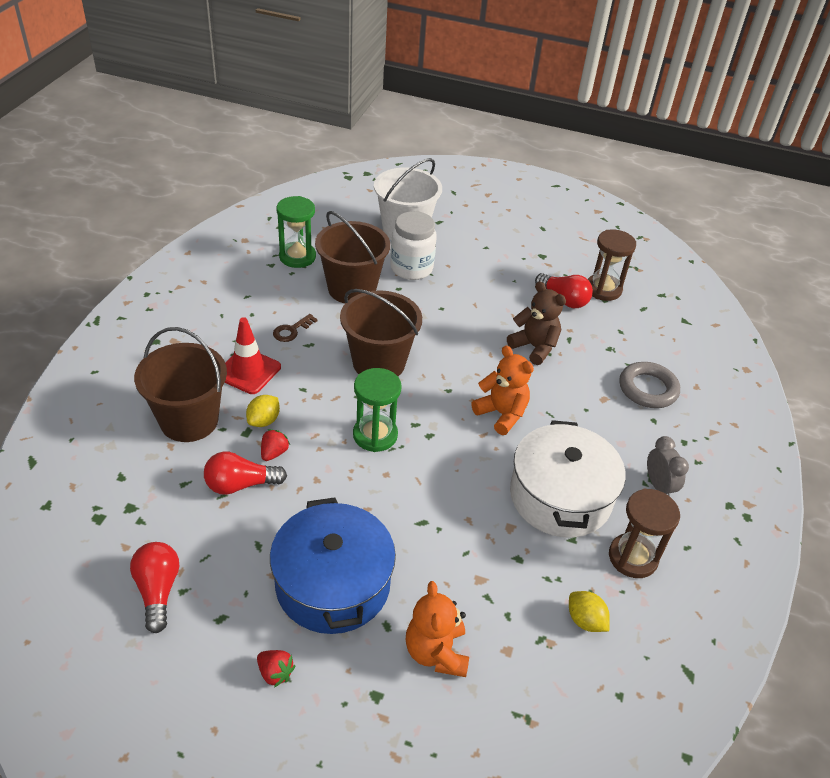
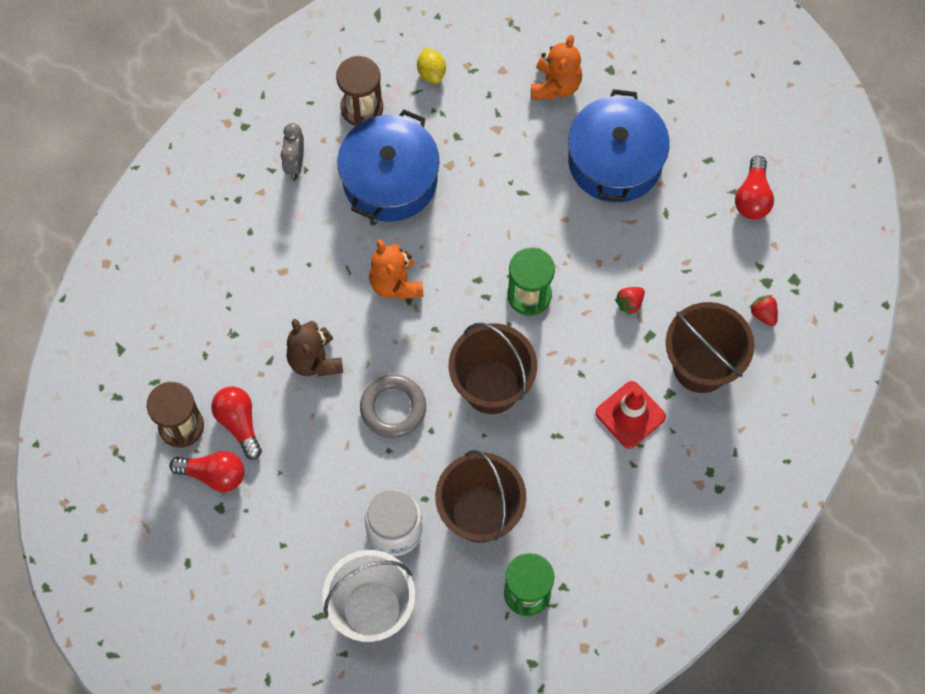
camera: 155 degrees left, 25 degrees up
(240, 484) = (667, 277): red light bulb -> red light bulb (214, 474)
(264, 421) = (630, 344): yellow lemon -> none
(275, 673) = (677, 107): red strawberry -> red strawberry (763, 314)
(292, 330) = (569, 462): brown key -> none
(560, 496) = (390, 180): white pot -> blue pot
(648, 389) = (229, 269): grey ring -> grey ring (393, 408)

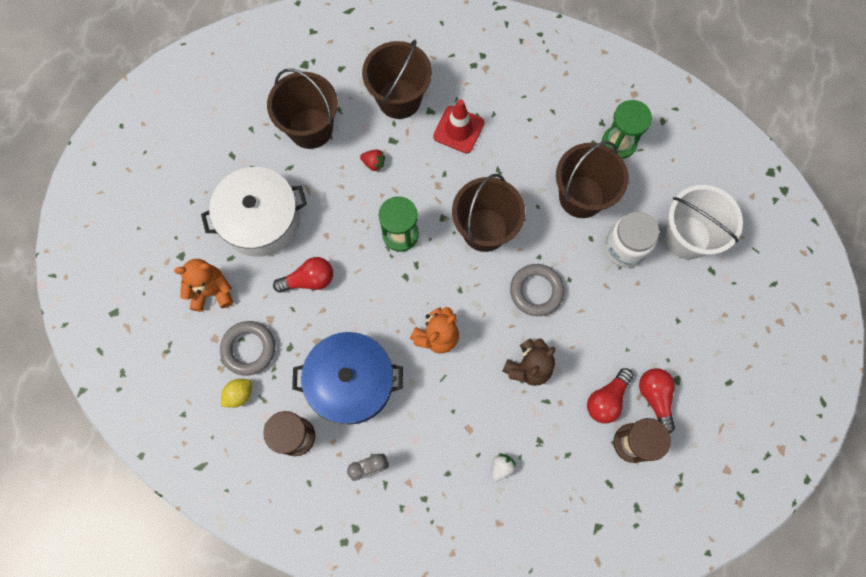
camera: 115 degrees left, 5 degrees up
(228, 285) = (501, 467): none -> white strawberry
(475, 98) = (249, 349): none -> grey ring
(615, 161) = (261, 220): blue pot -> white pot
(705, 254) = (310, 128): none -> brown bucket
(752, 197) = (250, 114): red light bulb -> red light bulb (309, 280)
(763, 314) = (340, 74): red strawberry -> none

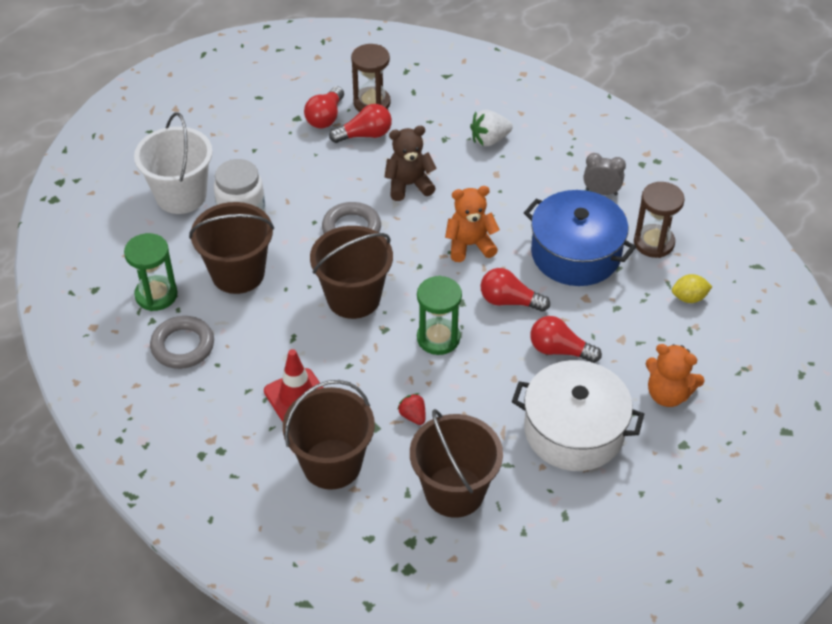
camera: 145 degrees left, 25 degrees down
(249, 349) = (658, 327): grey ring -> grey ring (183, 346)
(372, 301) = (509, 301): none -> red light bulb
(501, 467) = (489, 140): white strawberry -> white strawberry, size x1.57

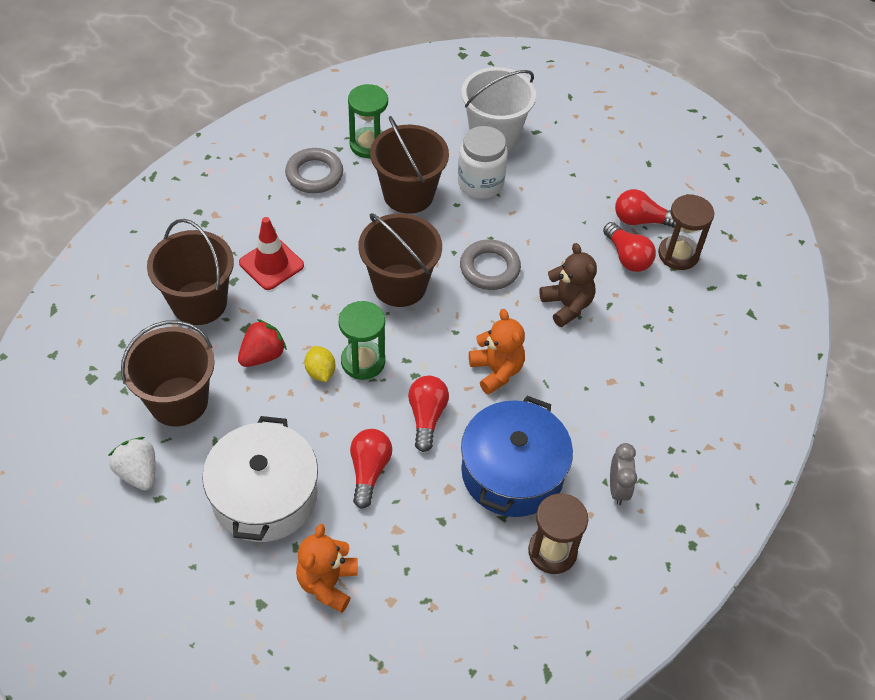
camera: 75 degrees right, 5 degrees up
(413, 416) = (262, 355): red strawberry -> red strawberry, size x1.57
(489, 140) = (662, 368): white strawberry -> white strawberry (138, 473)
(689, 298) = (475, 596): yellow lemon -> yellow lemon (320, 372)

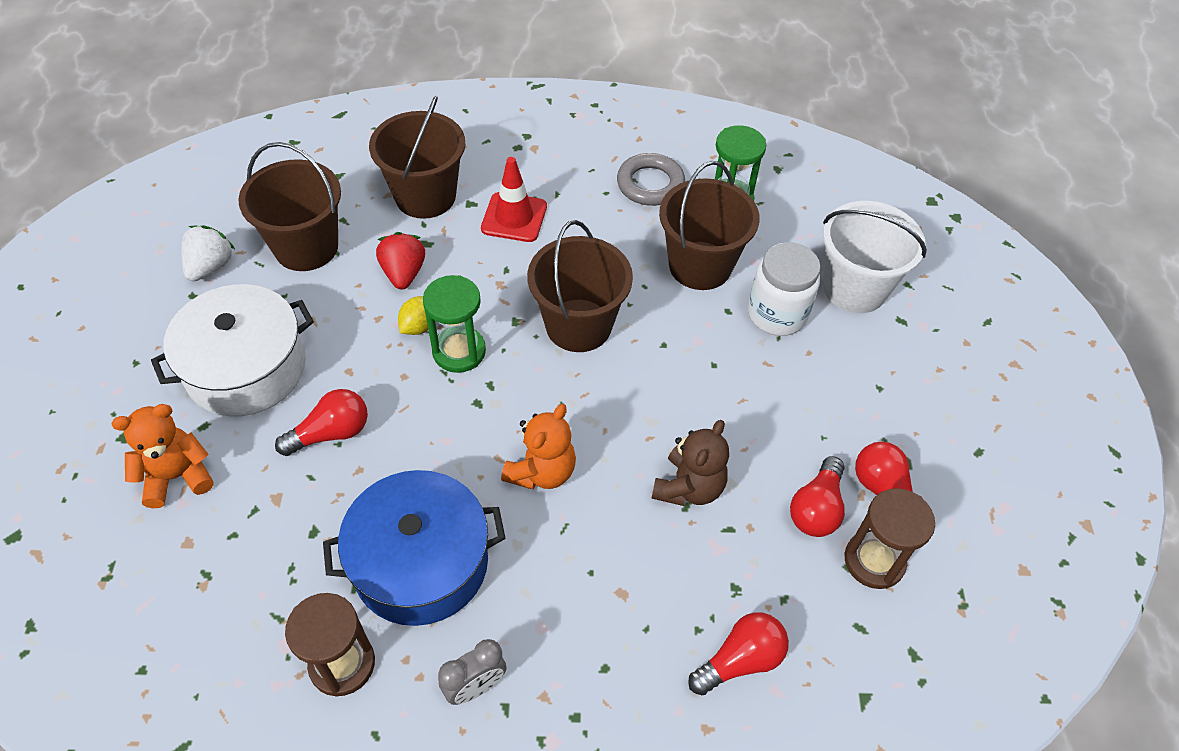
camera: 55 degrees right, 0 degrees up
(262, 355) = (403, 273): red strawberry -> red strawberry turned 105 degrees counterclockwise
(426, 417) = (433, 443): red light bulb -> red light bulb (740, 660)
(489, 268) = (672, 387): grey ring -> none

